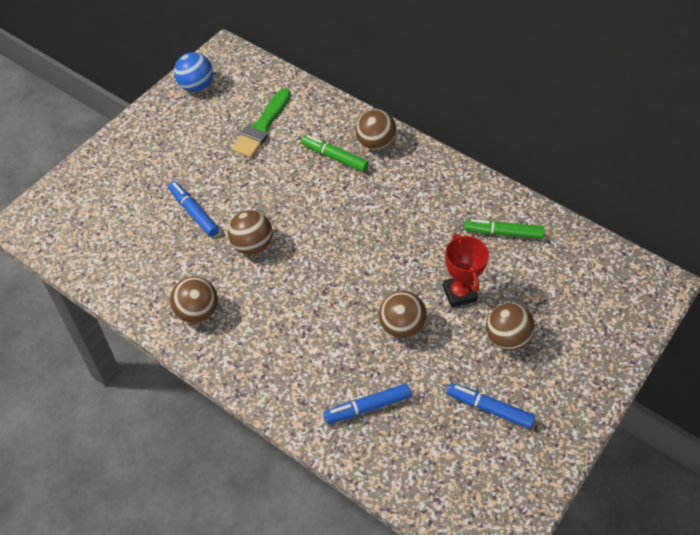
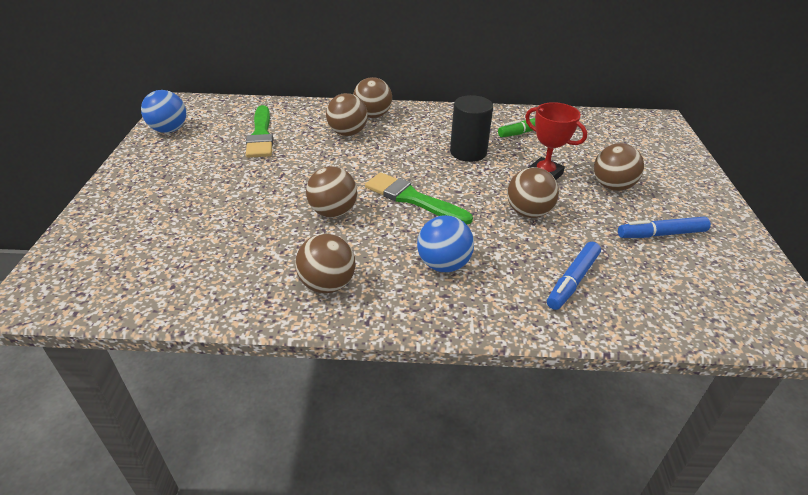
camera: 35 degrees left, 15 degrees down
(193, 212) = (247, 211): blue marker -> none
(288, 339) = (443, 264): none -> blue ball
(322, 263) = (412, 199): none -> green brush
(334, 157) = (347, 133): green marker -> brown ball
(417, 232) = (468, 152): none -> black cylinder

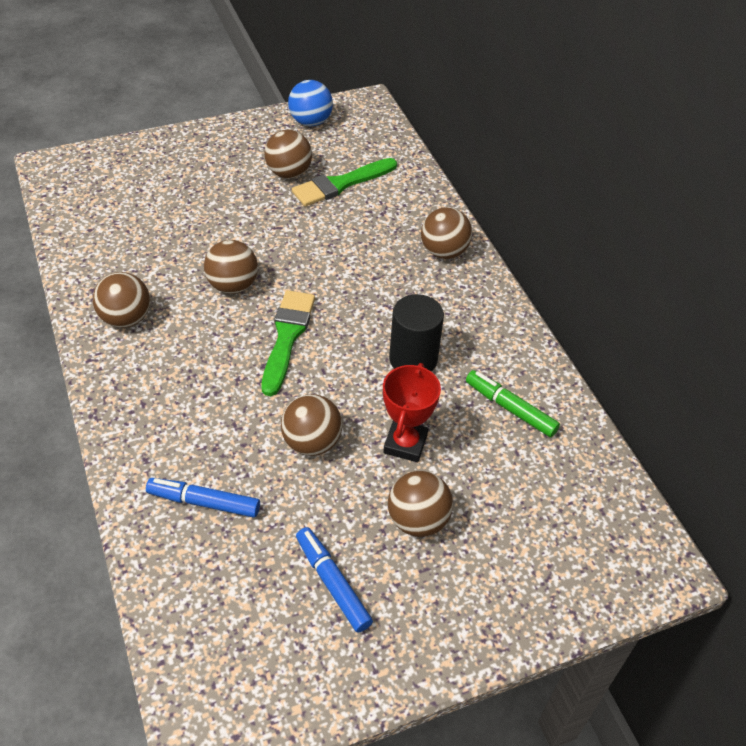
camera: 65 degrees right, 10 degrees up
(347, 133) = (389, 245): brown ball -> brown ball (289, 173)
(443, 264) = (187, 391): blue ball -> none

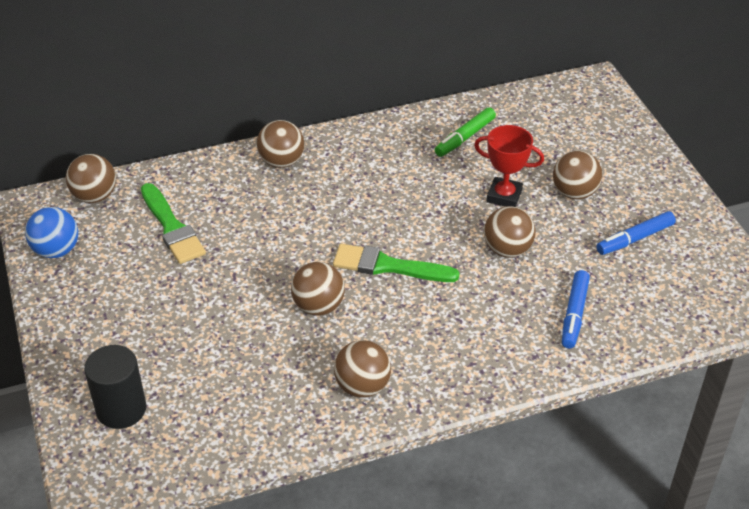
camera: 85 degrees left, 5 degrees down
(289, 173) = (146, 267): brown ball -> brown ball (95, 196)
(413, 359) = (414, 187): black cylinder -> black cylinder (121, 409)

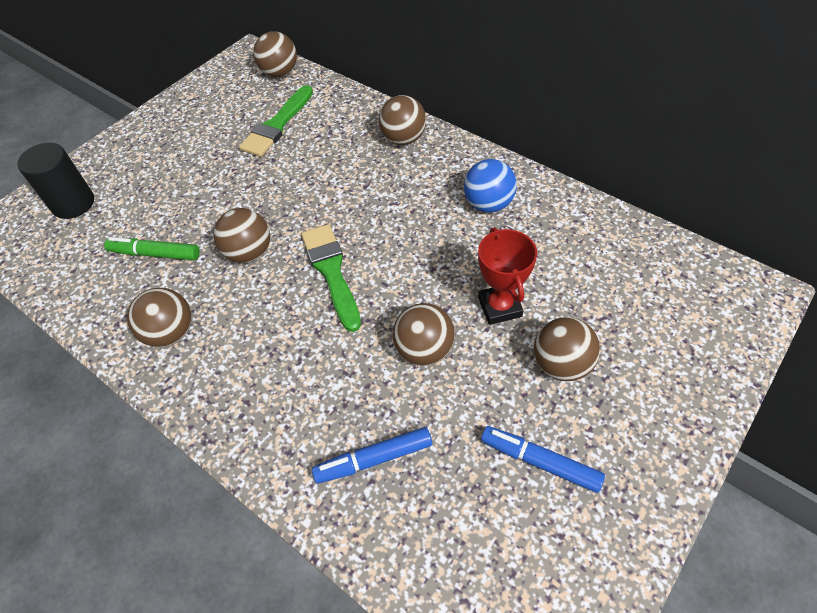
camera: 60 degrees right, 10 degrees up
(56, 250) = (212, 87): blue ball -> blue ball (488, 204)
(465, 138) = (554, 234): green marker -> green marker (155, 254)

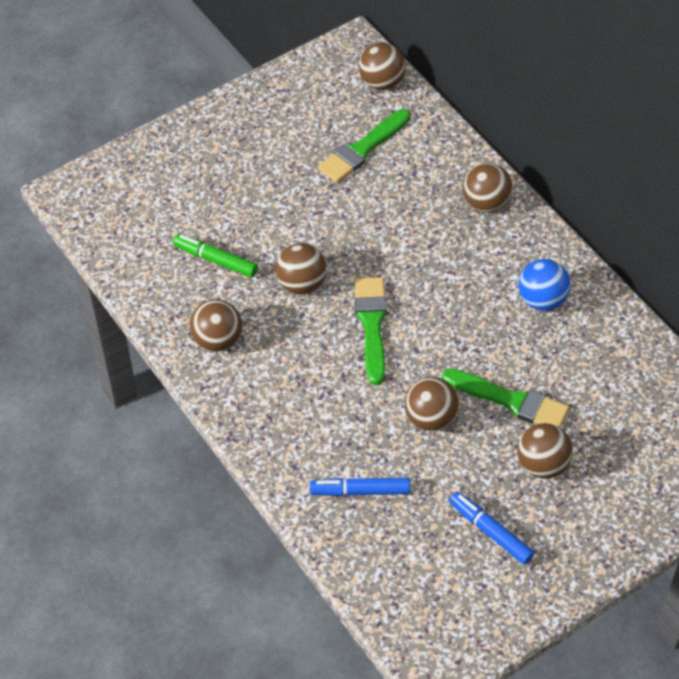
camera: 15 degrees right, 0 degrees up
(73, 203) = (146, 184): black cylinder -> none
(500, 307) = (511, 401): red trophy -> green brush

